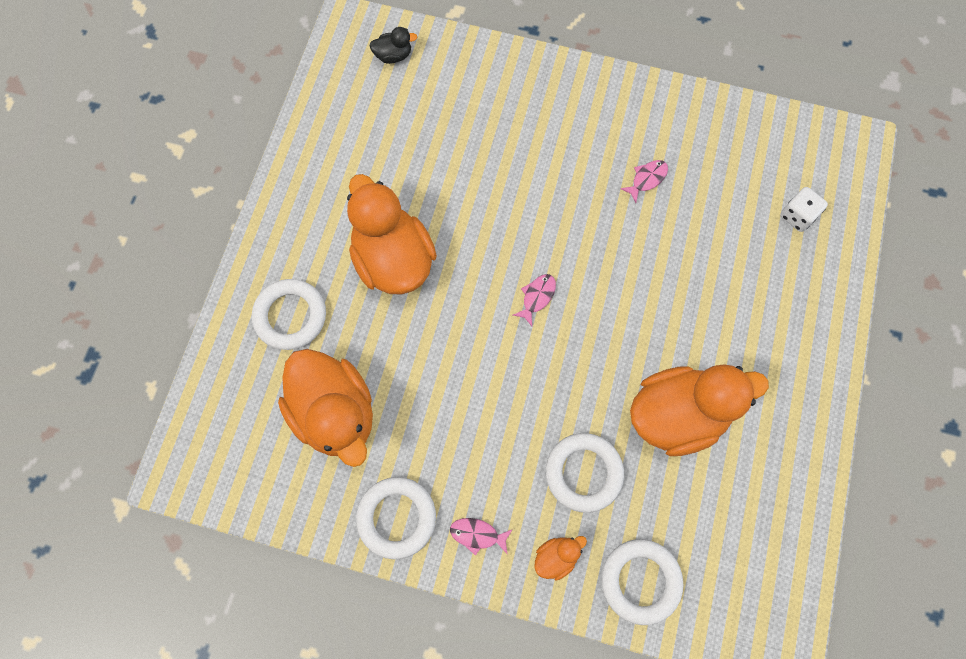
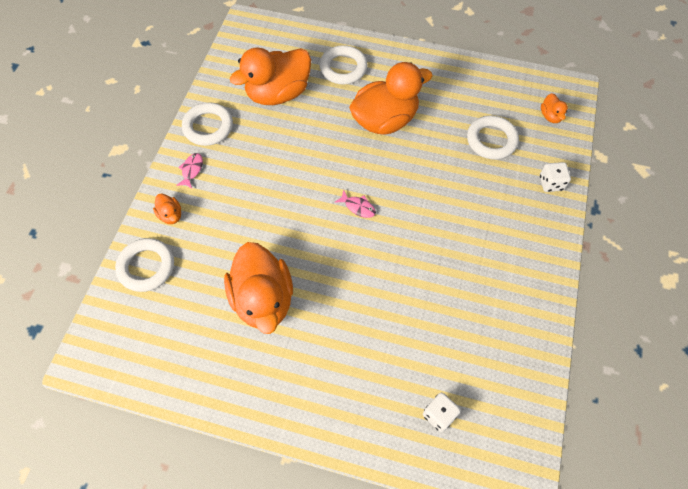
camera: 90 degrees right, 10 degrees down
(393, 55) = (550, 116): black duck -> orange duck
(498, 69) = (551, 183): none -> white dice
(583, 473) = (225, 233): white ring -> white ring (491, 140)
(647, 179) = (464, 289): pink fish -> none

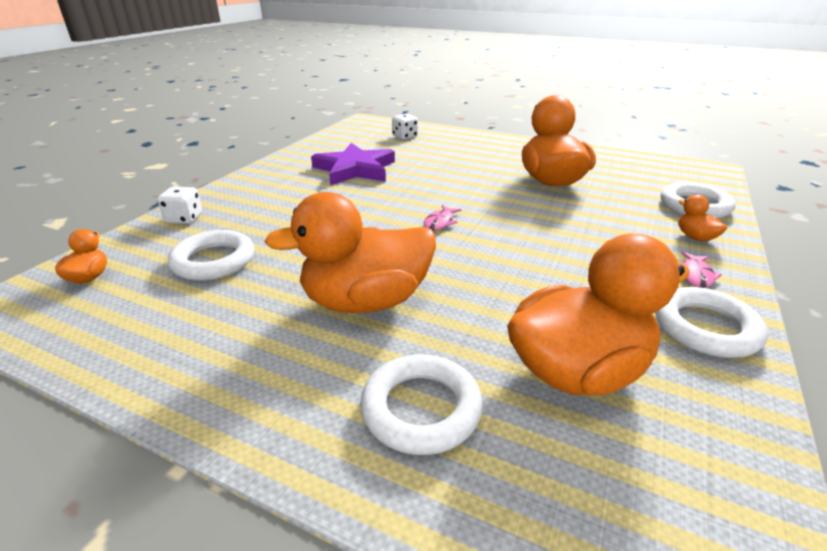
camera: 170 degrees left, 30 degrees down
(358, 207) = (440, 222): pink fish -> pink fish turned 105 degrees counterclockwise
(461, 297) = (355, 169): none -> purple star

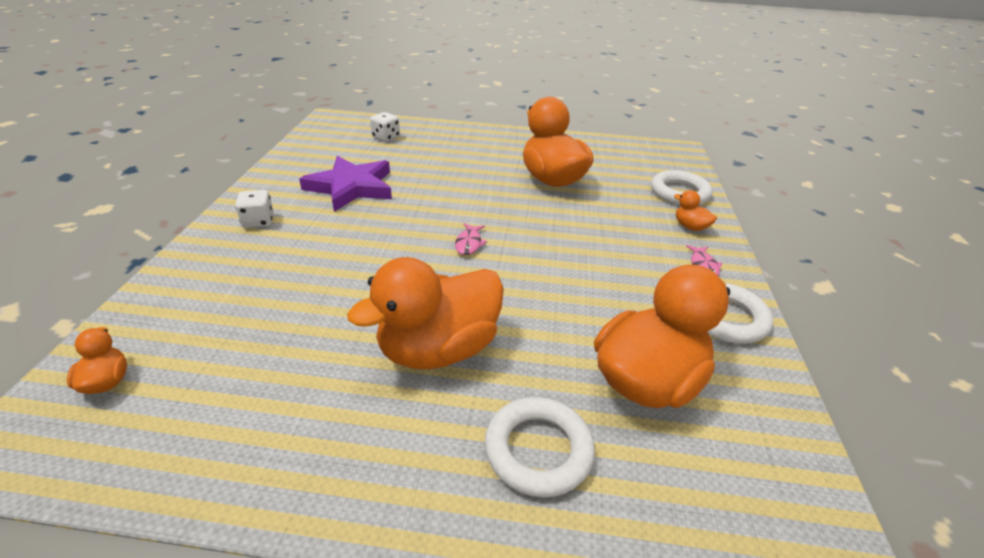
camera: 20 degrees left, 5 degrees up
(184, 218) = (183, 281): white dice -> white dice (258, 221)
(214, 261) = (251, 331): white ring -> none

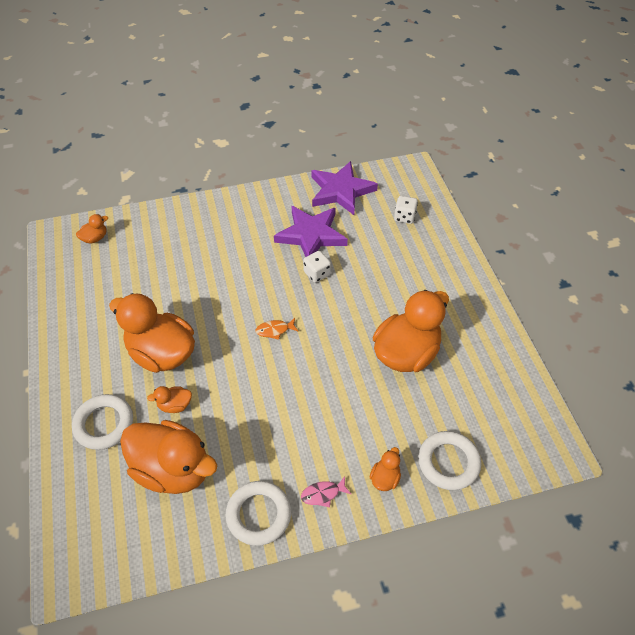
camera: 70 degrees right, 15 degrees up
(258, 221) = (242, 214): white dice -> white dice (317, 273)
(309, 156) = (341, 191): none -> purple star
(469, 243) = (274, 330): pink fish -> orange fish
(539, 355) = (175, 405): none -> orange duck

